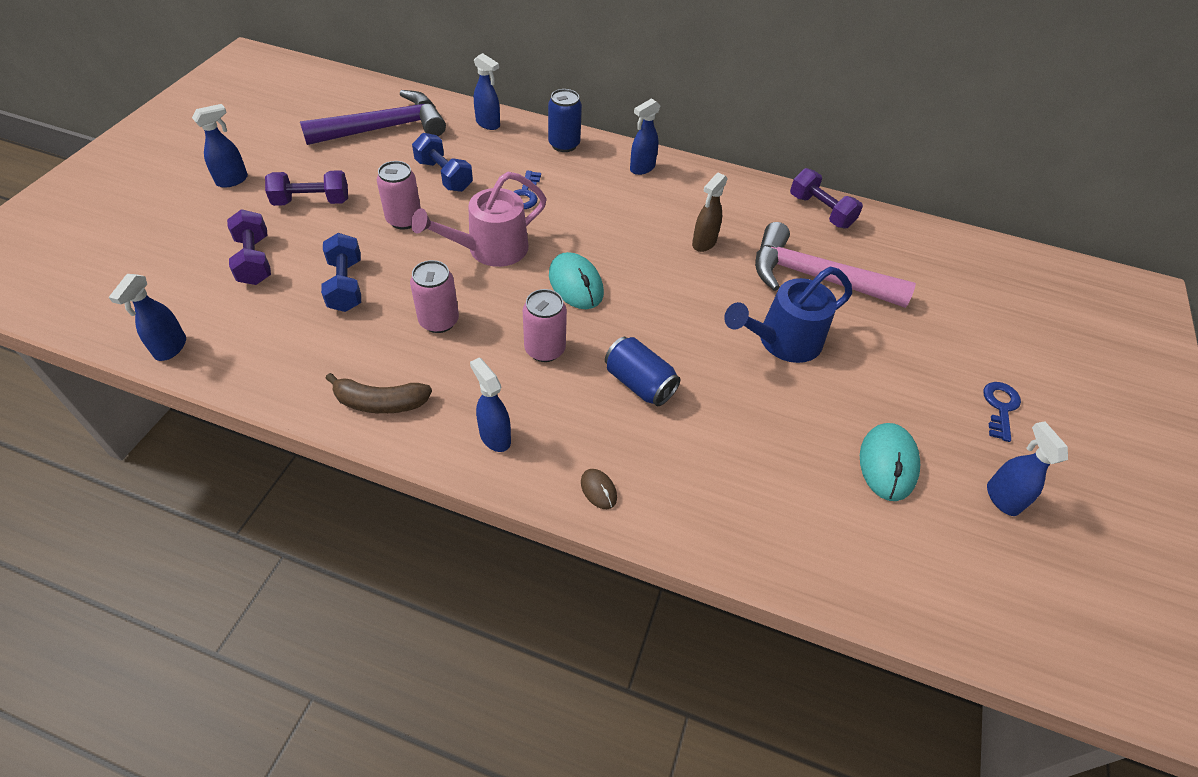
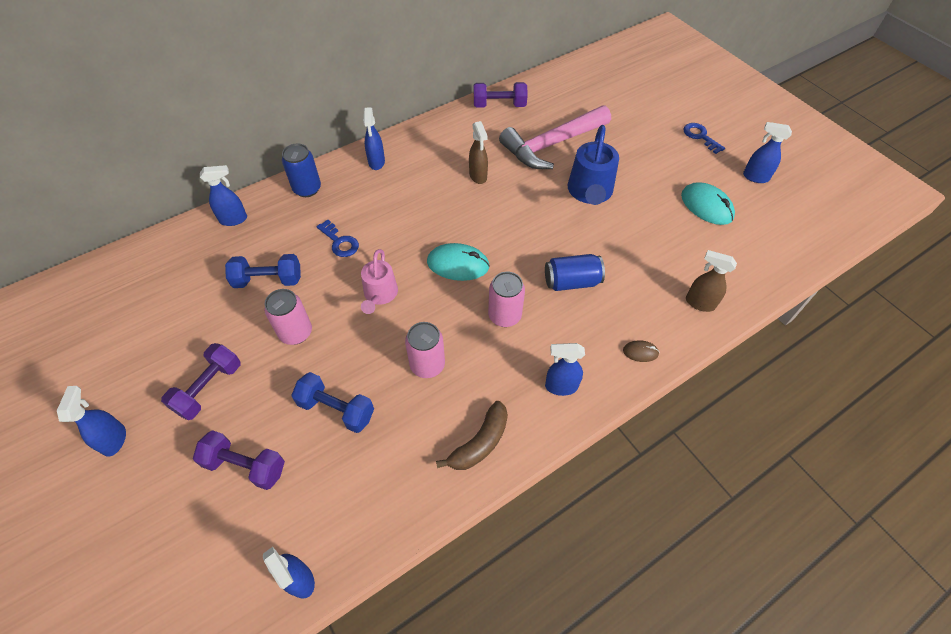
camera: 50 degrees left, 5 degrees up
(385, 128) = (165, 289): purple hammer -> none
(489, 250) = (379, 295): pink watering can -> pink watering can, size x0.66
(723, 520) = (699, 303): none -> brown spray bottle

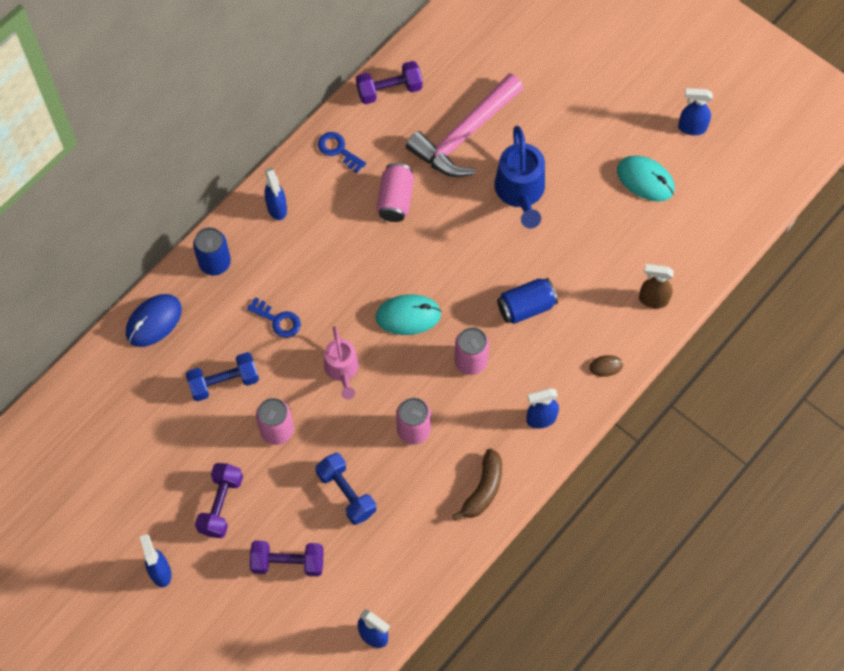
camera: 15 degrees left, 10 degrees up
(234, 219) = (154, 321): blue spray bottle -> blue mouse
(336, 409) = (346, 493): blue dumbbell -> blue dumbbell turned 45 degrees clockwise
(478, 176) = (395, 200): brown spray bottle -> pink can
(700, 136) = (626, 83): blue key -> blue key (338, 150)

